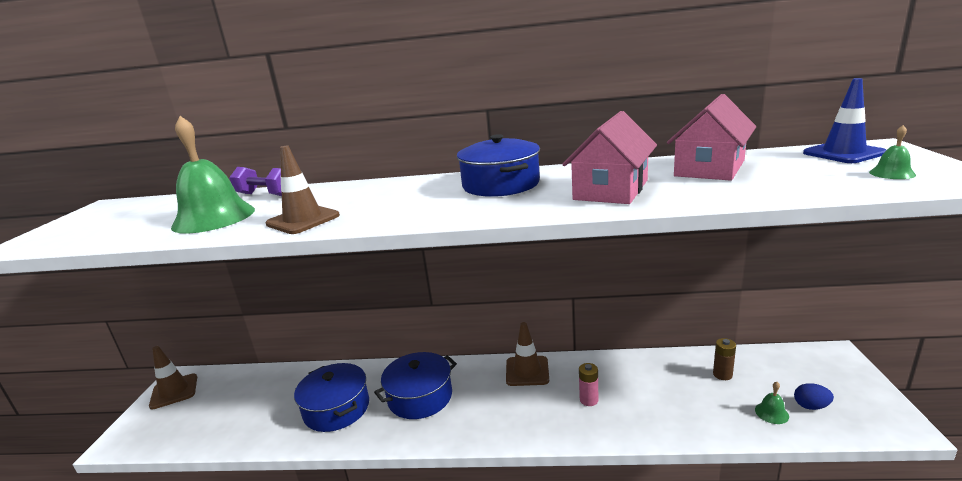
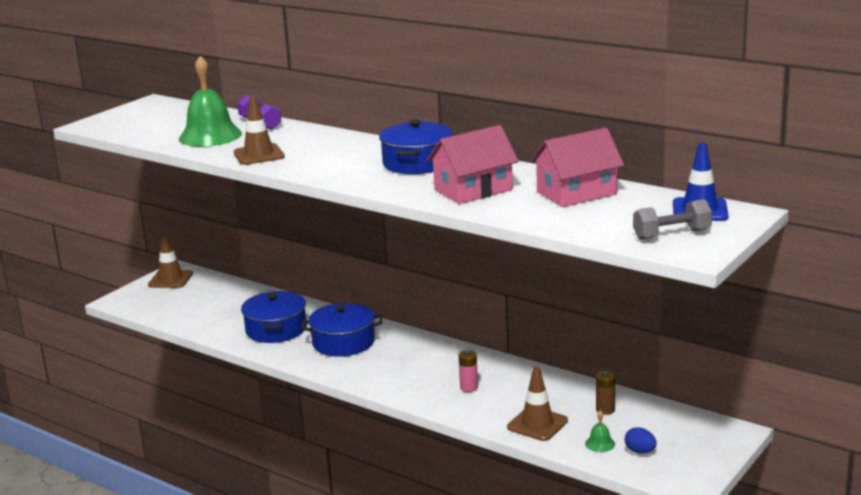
camera: 30 degrees right, 0 degrees up
(527, 371) = (446, 353): brown traffic cone -> brown traffic cone (537, 424)
(892, 173) = (671, 234): green bell -> grey dumbbell

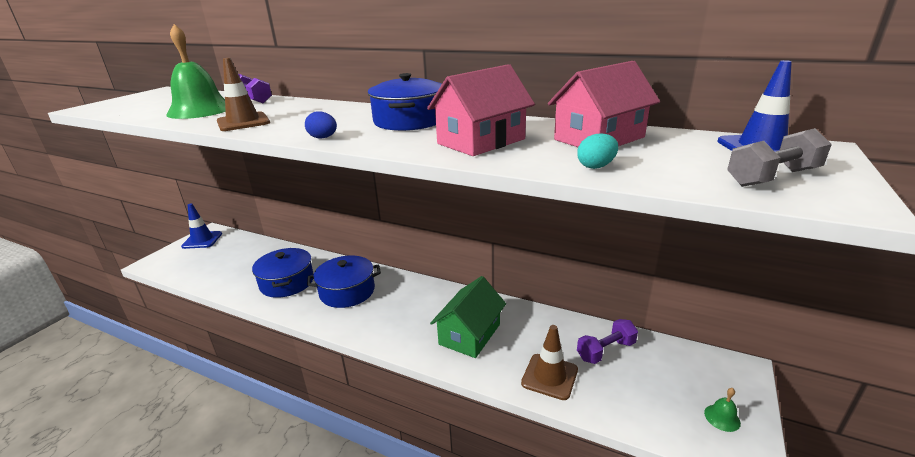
camera: 10 degrees left, 5 degrees up
(170, 279) = (202, 240): brown traffic cone -> blue traffic cone
(469, 388) = (469, 334): pink battery -> green house
(550, 218) = (596, 166): none -> turquoise egg
(600, 443) = (622, 398): green bell -> green bell (722, 417)
(605, 410) = (606, 351): brown battery -> purple dumbbell
(640, 451) = (668, 406): blue egg -> blue egg (323, 138)

